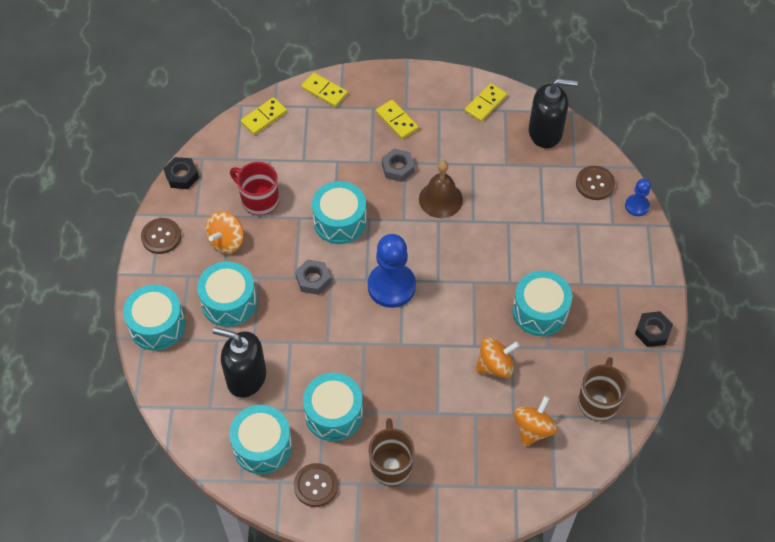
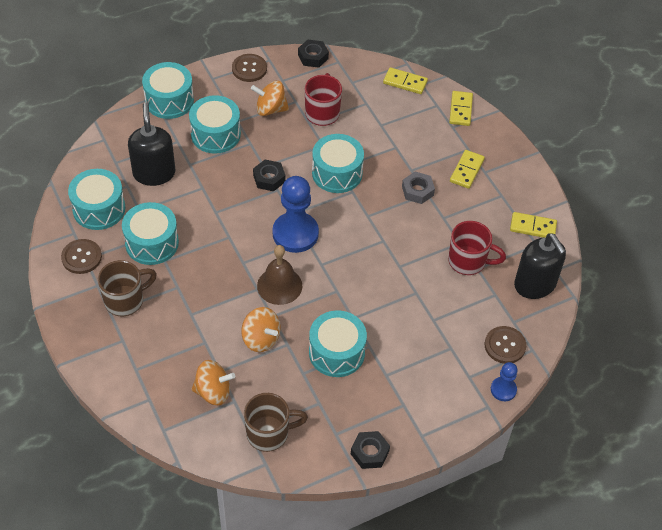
camera: 60 degrees right, 5 degrees down
(313, 280) = (269, 178): grey nut -> black nut
(440, 199) = (406, 234): brown bell -> brown bell (279, 285)
(496, 167) = (468, 261): none -> red mug

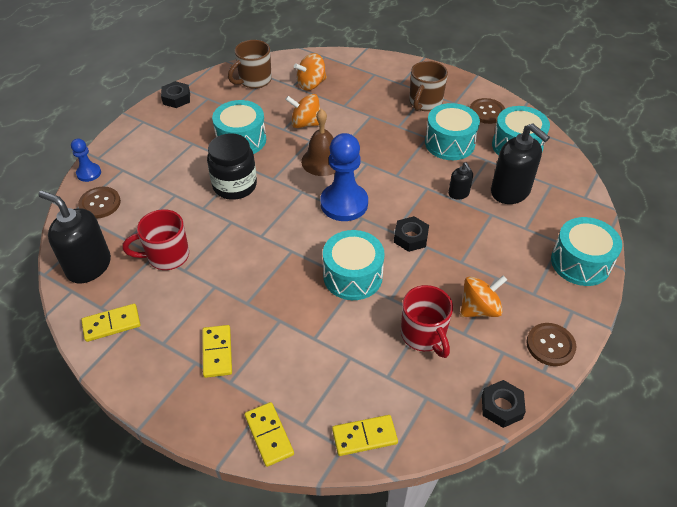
camera: 150 degrees right, 5 degrees down
(196, 193) = (458, 193): none -> black soap dispenser
(215, 134) = (501, 253): turquoise drum -> none
(375, 301) = (235, 185): none -> black jar
(417, 191) = (258, 300): grey nut -> none

